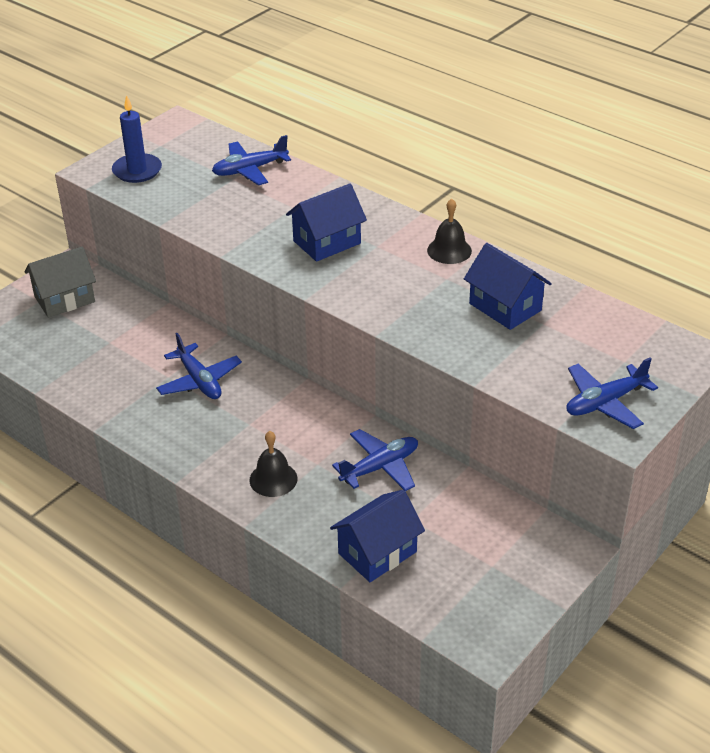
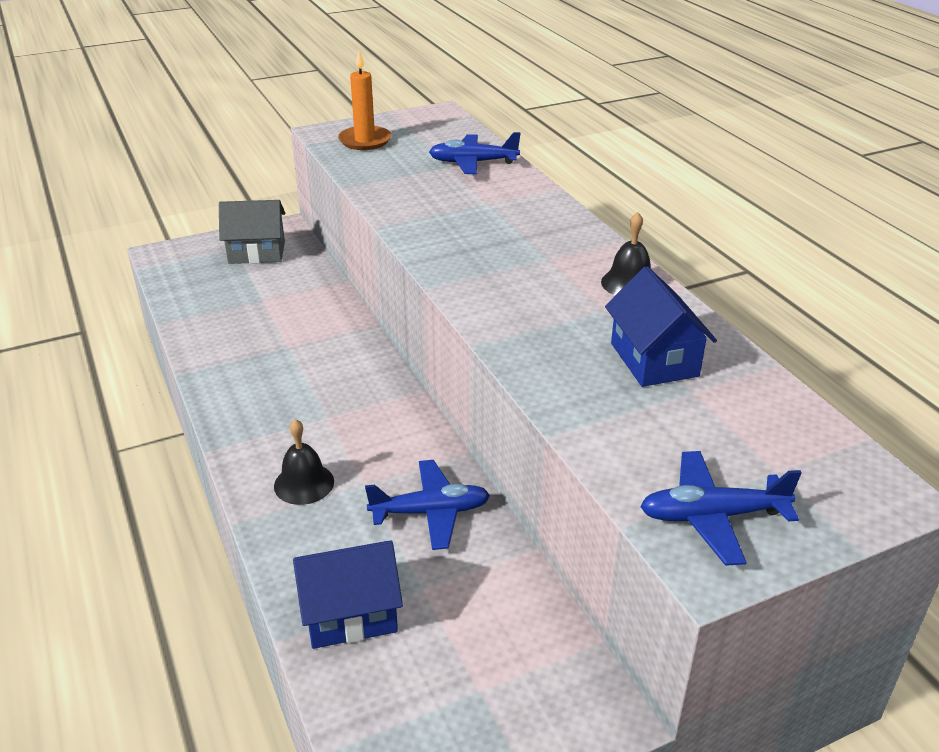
camera: 25 degrees right, 5 degrees down
(137, 171) = (365, 141): blue candle -> orange candle
(199, 381) = (314, 359): blue plane -> none
(327, 242) = (496, 242): blue house -> none

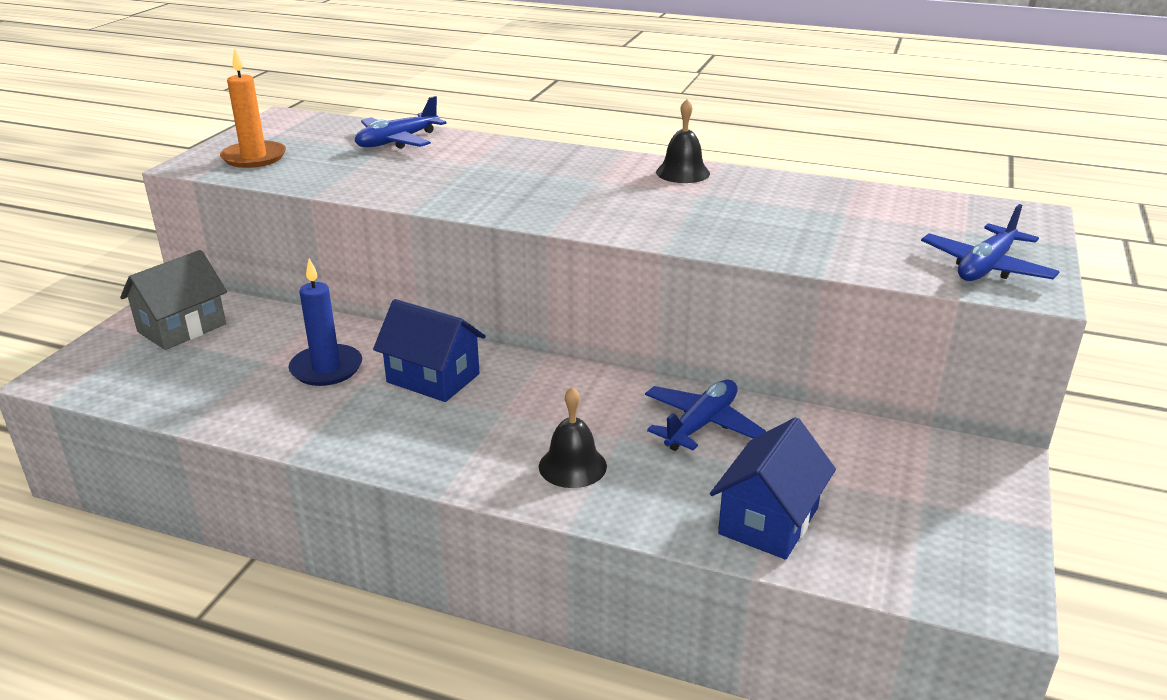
camera: 45 degrees left, 5 degrees down
(284, 324) = (326, 368): none -> blue candle
(654, 360) = (789, 207): blue house -> blue house (433, 378)

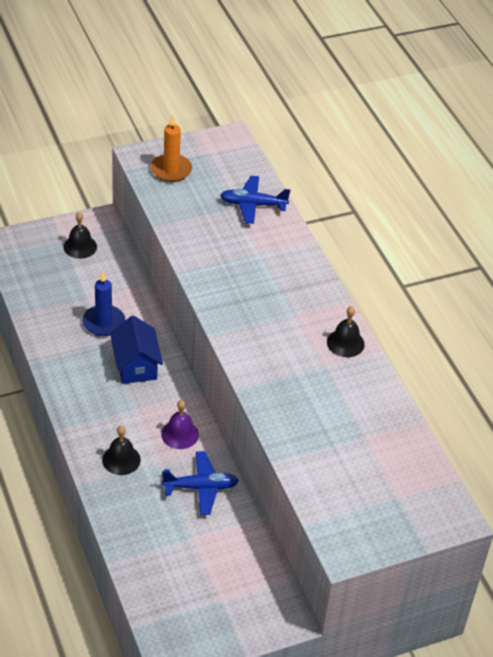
camera: 45 degrees right, 15 degrees up
(182, 328) = (80, 246): grey house -> black bell
(592, 399) = (180, 434): none -> purple bell
(769, 521) = (150, 550): blue house -> none
(986, 267) = (354, 522): blue plane -> none

